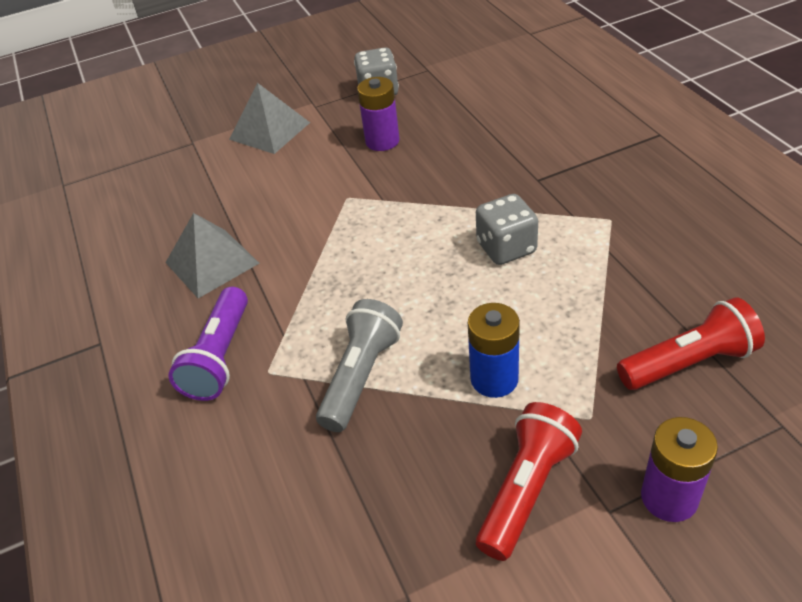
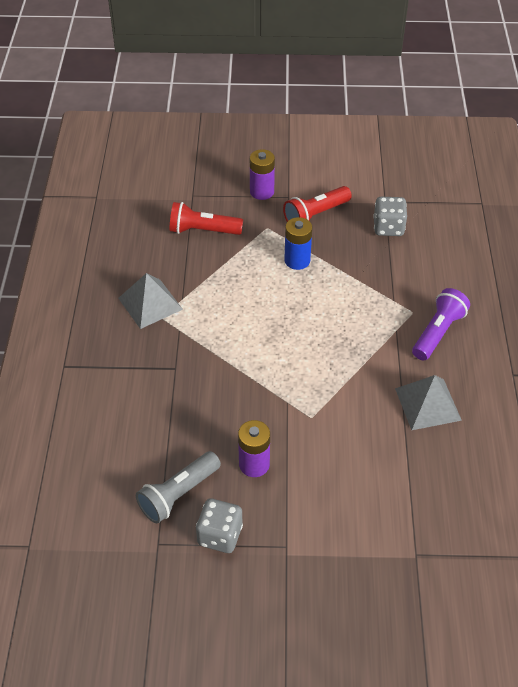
camera: 160 degrees left, 5 degrees up
(270, 130) = (340, 532): grey pyramid -> grey pyramid (150, 303)
(361, 376) = (363, 289): grey flashlight -> grey flashlight (178, 494)
(506, 248) = (236, 327): grey dice -> grey dice (388, 227)

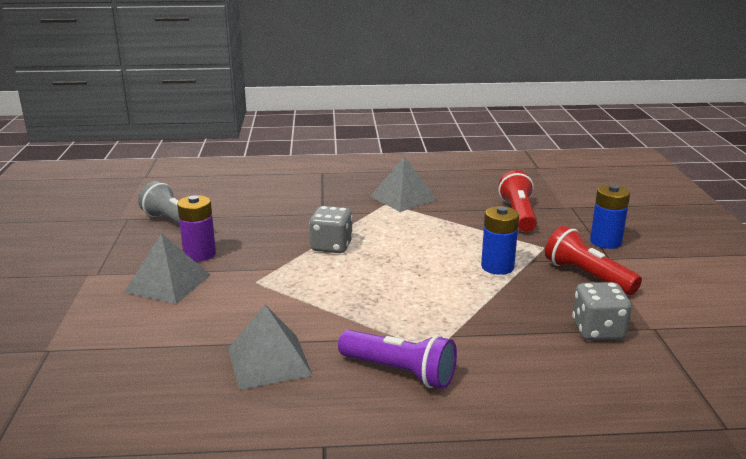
camera: 85 degrees right, 25 degrees down
(220, 535) = (124, 242): grey dice -> grey dice (331, 246)
(262, 192) = (605, 242): purple battery -> blue battery
(309, 483) = (168, 283): none -> grey pyramid

